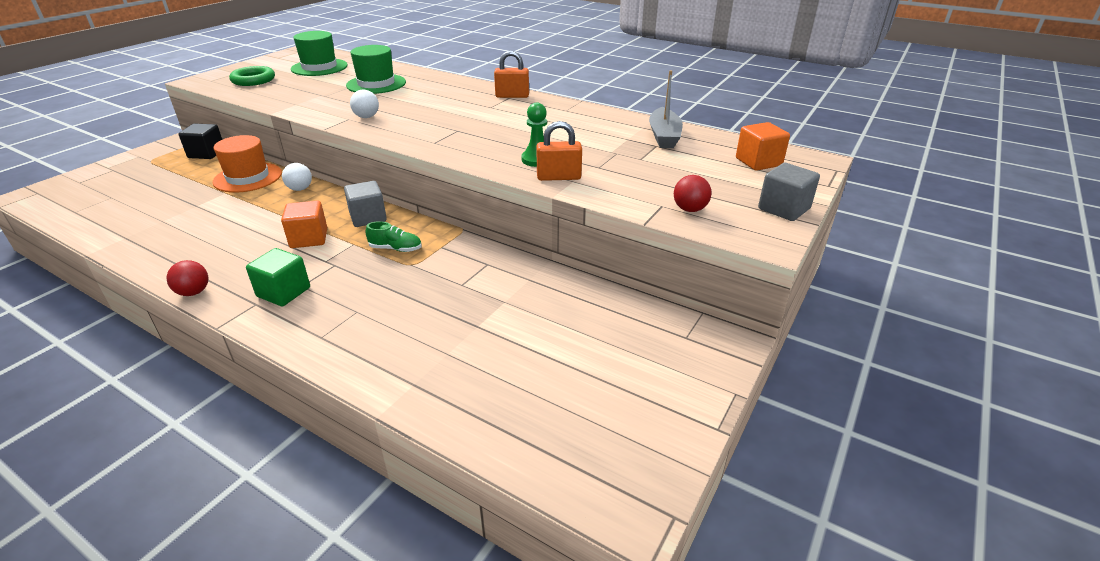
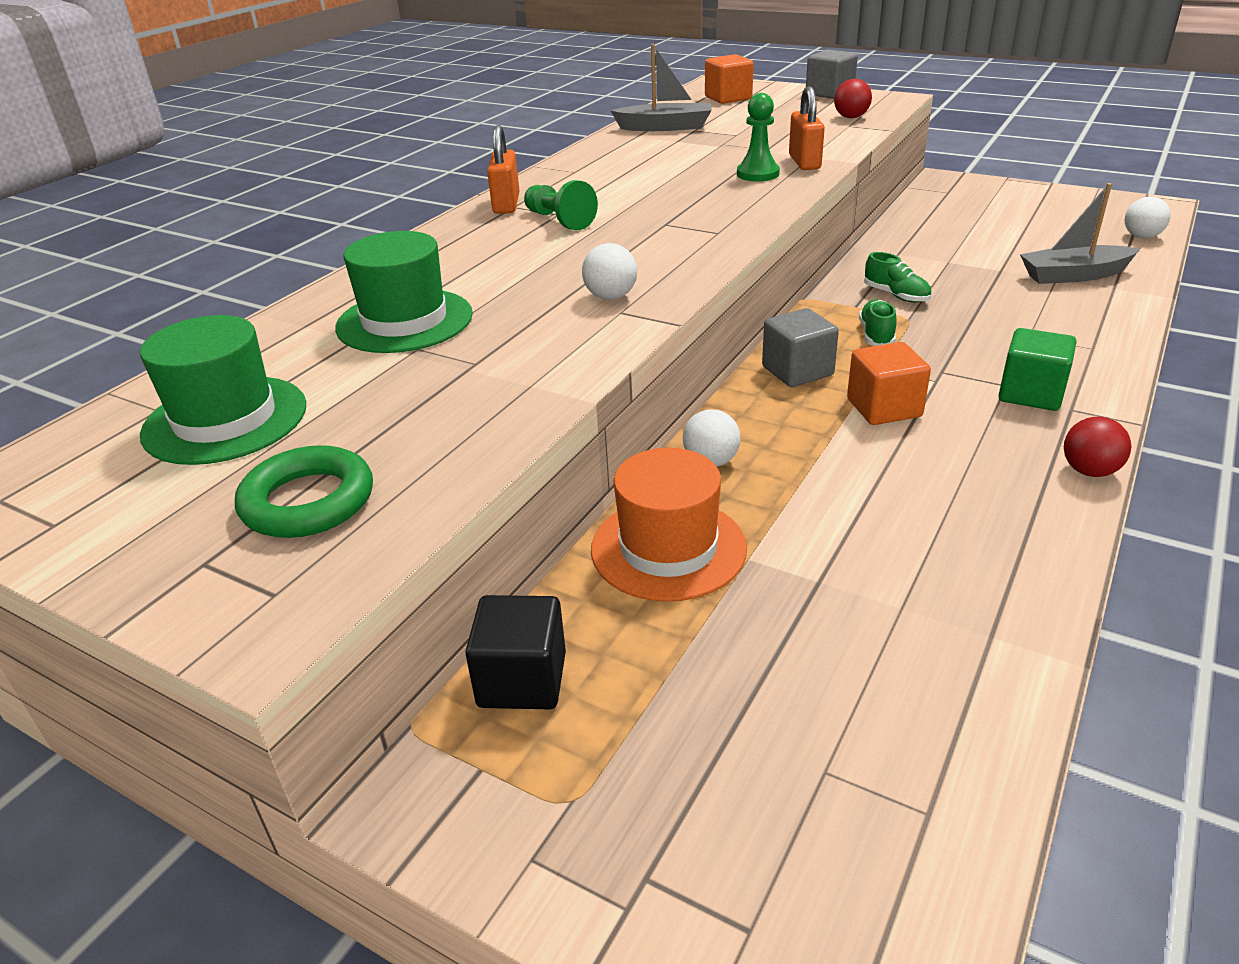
camera: 90 degrees left, 0 degrees up
(449, 366) = (1073, 275): none -> grey boat
(451, 265) = (896, 295): none -> green shoe
(479, 107) = (559, 220): none -> green pawn
(529, 452) = (1141, 236): none -> white ball

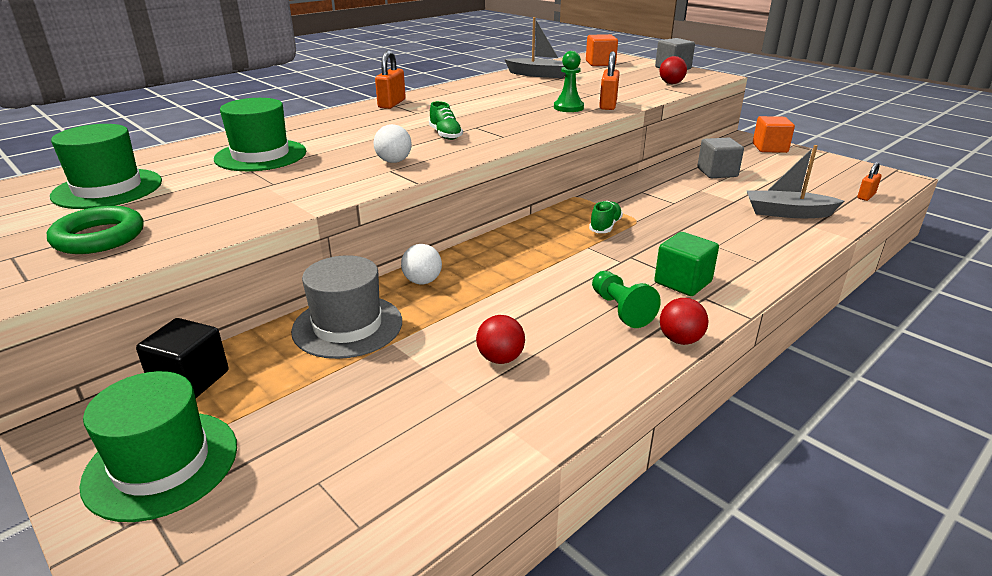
camera: 15 degrees right, 5 degrees down
(559, 220) = (413, 116): green pawn -> green pawn (620, 309)
(596, 808) = (162, 464): none -> green hat
(668, 548) = (347, 326): orange hat -> grey hat
(797, 371) = (530, 239): grey cube -> grey cube (717, 172)
(884, 408) = (568, 271): orange cube -> orange cube (769, 148)
(896, 295) = (642, 205): green shoe -> green shoe (445, 135)
(903, 546) = (500, 358): none -> red ball
(1141, 236) = (866, 196): white ball -> orange padlock

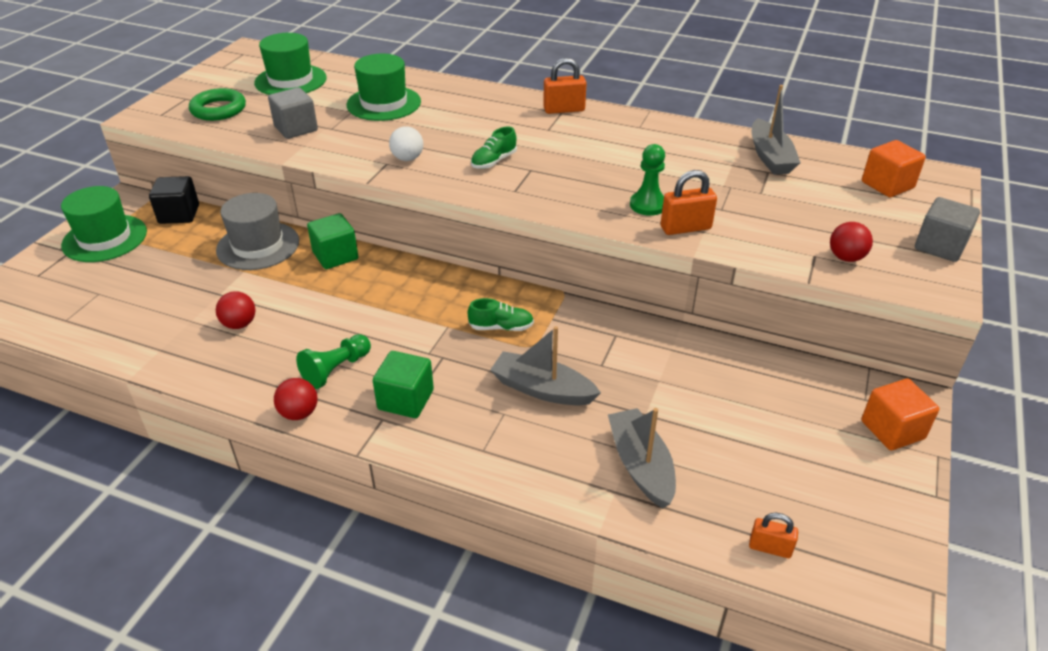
camera: 65 degrees right, 10 degrees up
(422, 281) = (335, 256): white ball -> green cube
(693, 227) = (542, 389): none -> grey boat
(717, 172) = (733, 387): grey cube -> grey cube (296, 128)

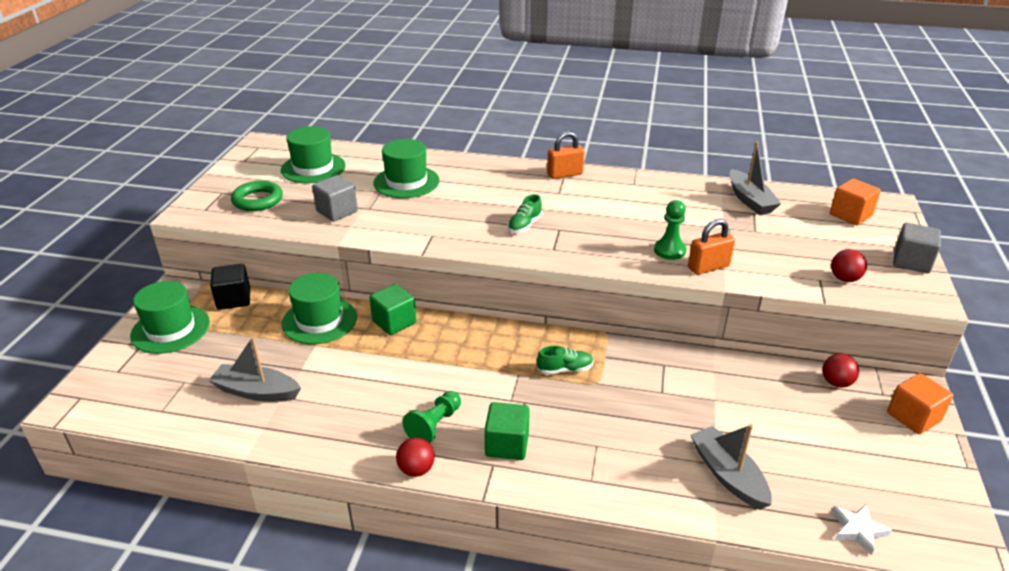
camera: 10 degrees left, 5 degrees down
(239, 324) = (330, 395): red ball -> red ball (836, 382)
(258, 246) = (319, 320): grey hat -> green hat
(407, 158) = (448, 229): white ball -> none
(542, 389) = (621, 420): grey boat -> grey boat (256, 392)
(770, 548) = (858, 530): orange padlock -> white star

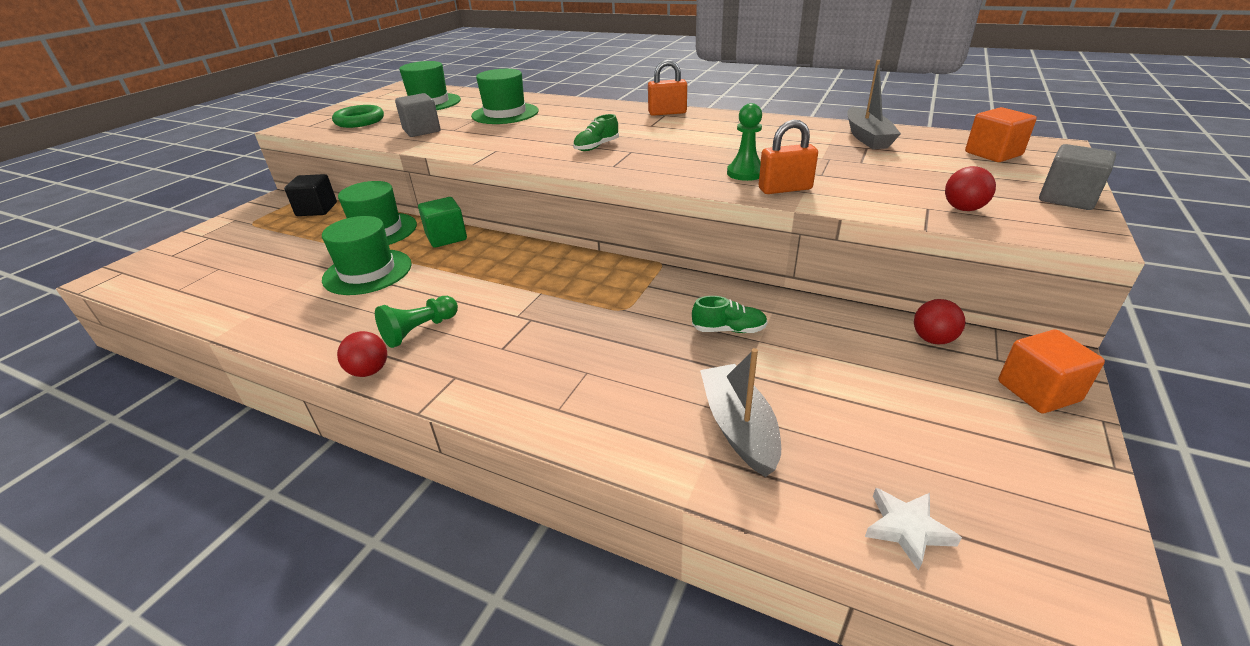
camera: 15 degrees right, 0 degrees up
(170, 329) = (244, 227): green hat -> green hat (367, 272)
(256, 392) = (273, 282): grey boat -> none
(507, 444) = (484, 358): green cube -> none
(565, 369) = (595, 293): green shoe -> green shoe (729, 330)

